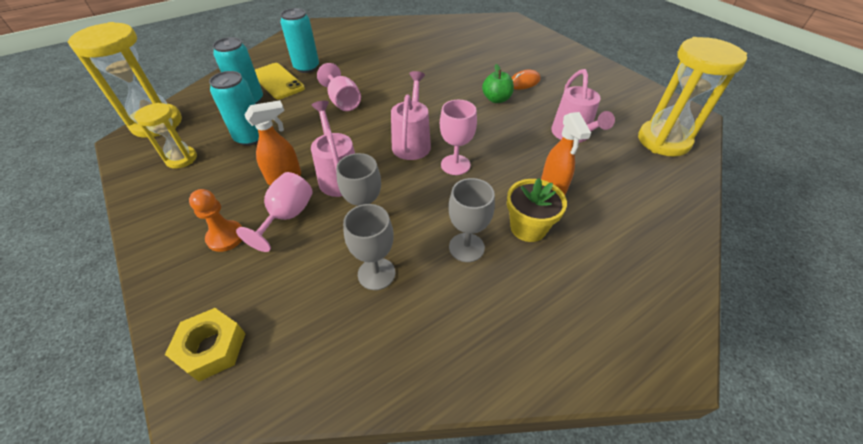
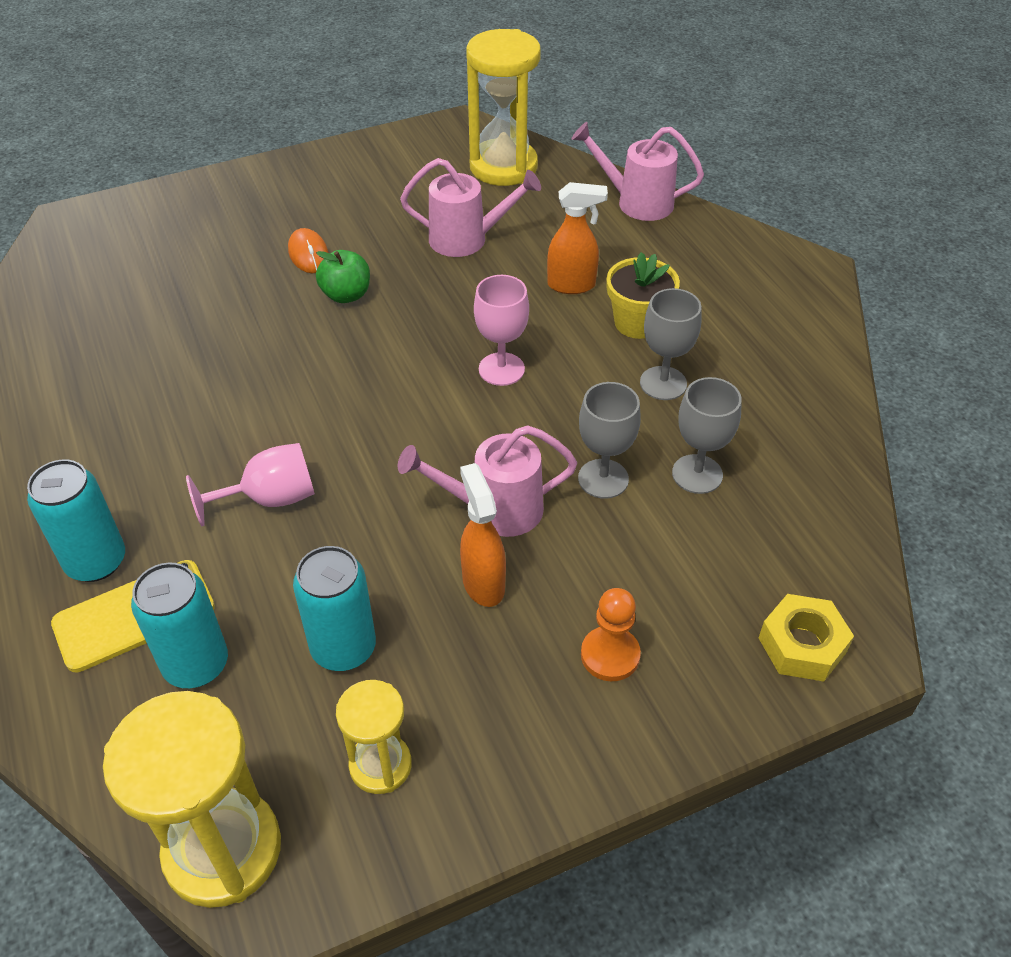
camera: 80 degrees left, 0 degrees up
(287, 216) = (576, 576): pink goblet -> none
(412, 142) = (432, 411): pink watering can -> pink watering can (636, 202)

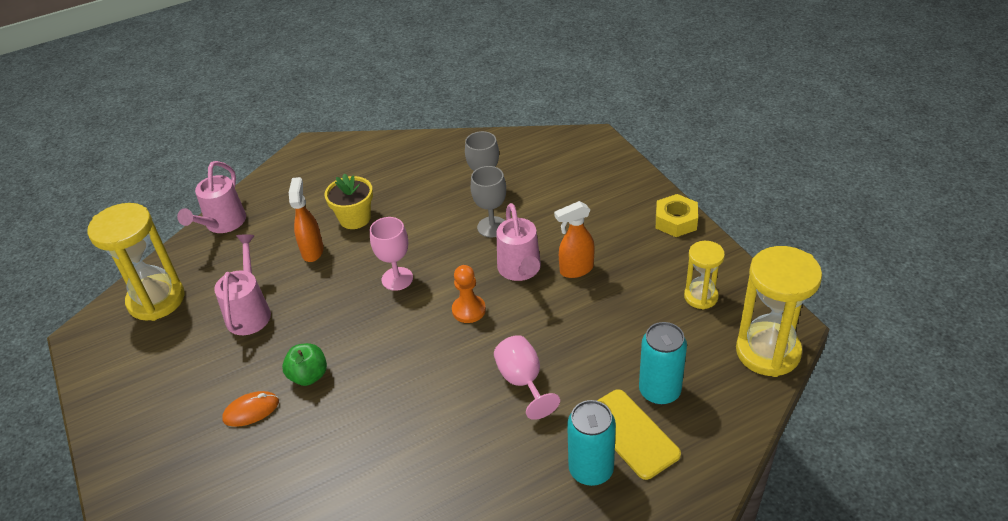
camera: 90 degrees left, 5 degrees down
(343, 648) = (632, 323): turquoise can -> none
(610, 655) = (613, 218): orange pawn -> orange pawn (469, 310)
(663, 383) = (412, 206): grey goblet -> none
(802, 645) = (593, 156): yellow nut -> yellow nut (676, 221)

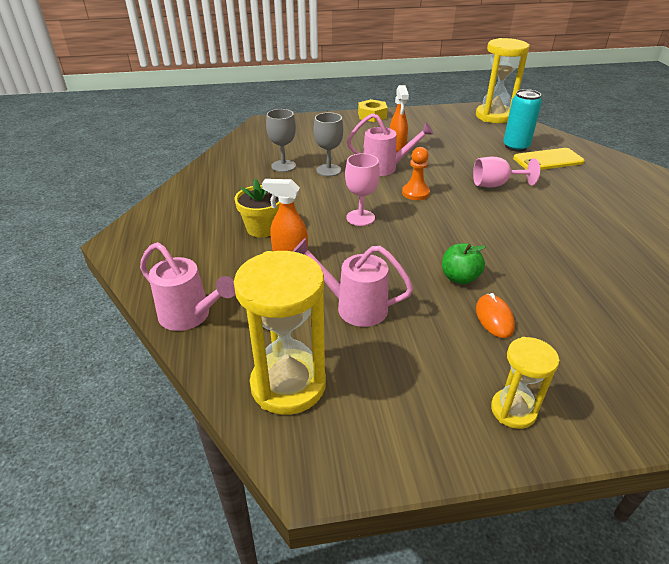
camera: 75 degrees left, 5 degrees down
(591, 470) = (575, 176): turquoise can -> none
(701, 297) = (443, 122): yellow hourglass -> yellow hourglass (513, 410)

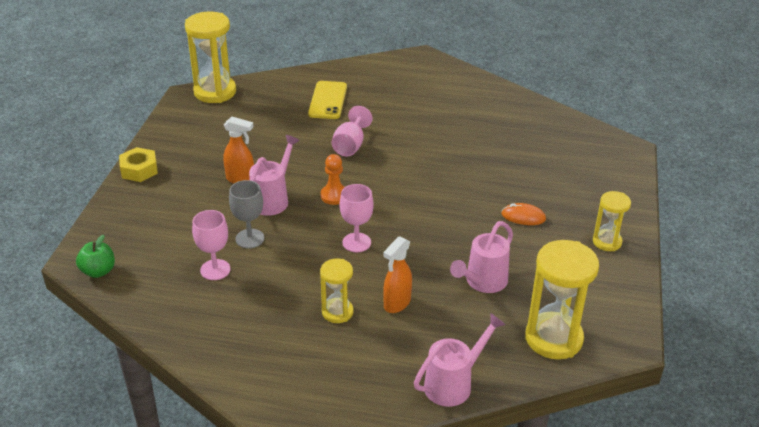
camera: 70 degrees left, 0 degrees up
(262, 228) = (337, 312): yellow flower pot -> yellow hourglass
(283, 166) = (215, 270): grey goblet -> pink goblet
(459, 278) = (472, 216): green apple -> green apple (98, 271)
(515, 147) = (290, 106): turquoise can -> none

